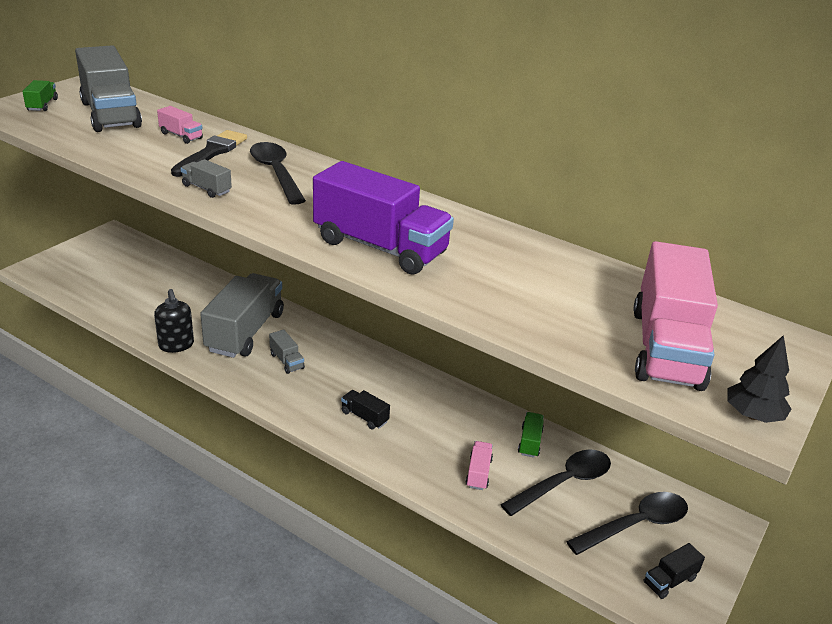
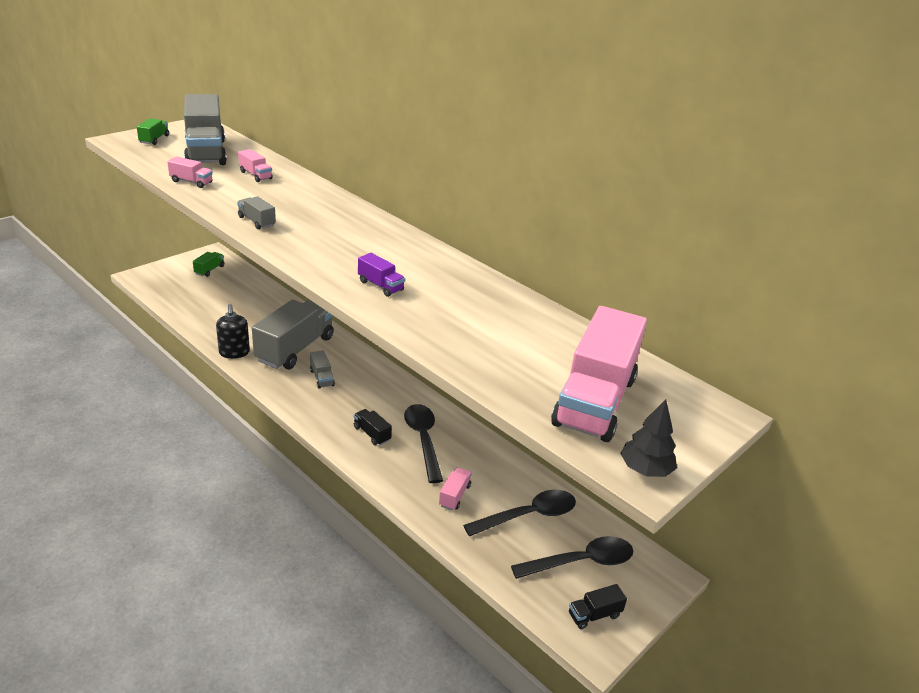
camera: 10 degrees right, 0 degrees up
(109, 150) = (191, 182): none -> pink truck
(211, 153) = (274, 192): black brush -> none
(276, 173) = (321, 214): black spoon -> black spoon (423, 440)
(380, 247) = (380, 286): purple truck -> purple truck, size x0.43
(530, 442) = (510, 476): green truck -> green truck (209, 270)

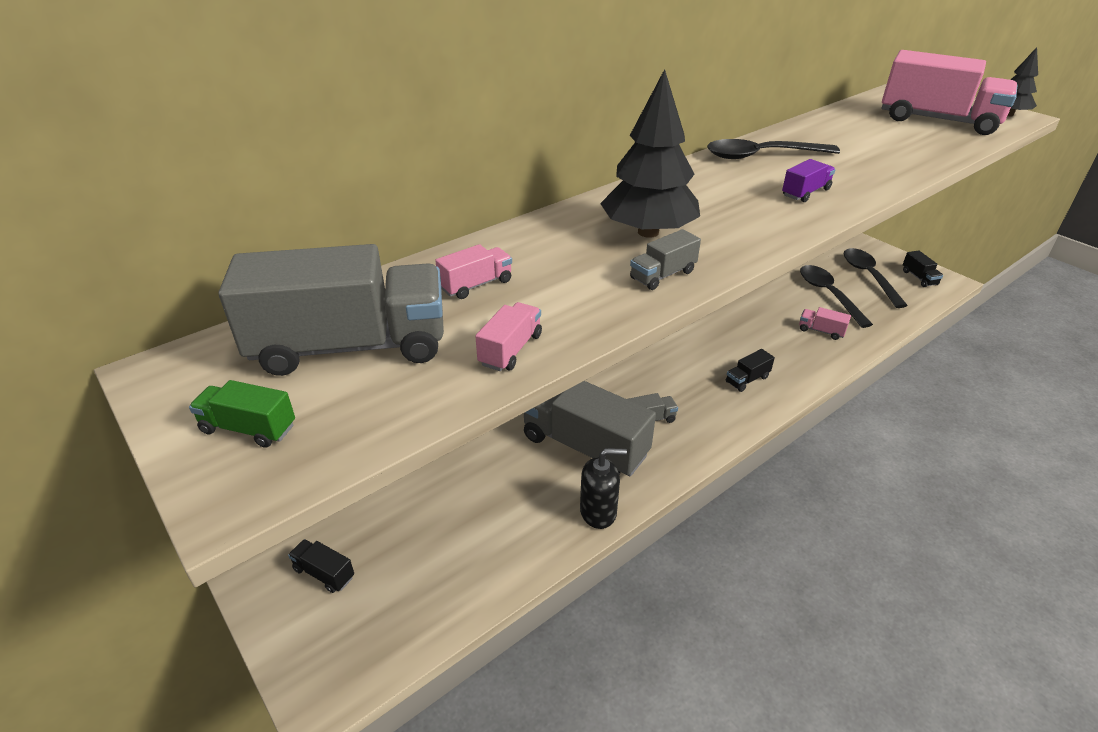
camera: 80 degrees left, 5 degrees up
(209, 270) = (324, 573): green truck -> black truck
(314, 221) = (648, 232): none -> black tree
(423, 440) = (746, 345): black spoon -> black spoon (762, 156)

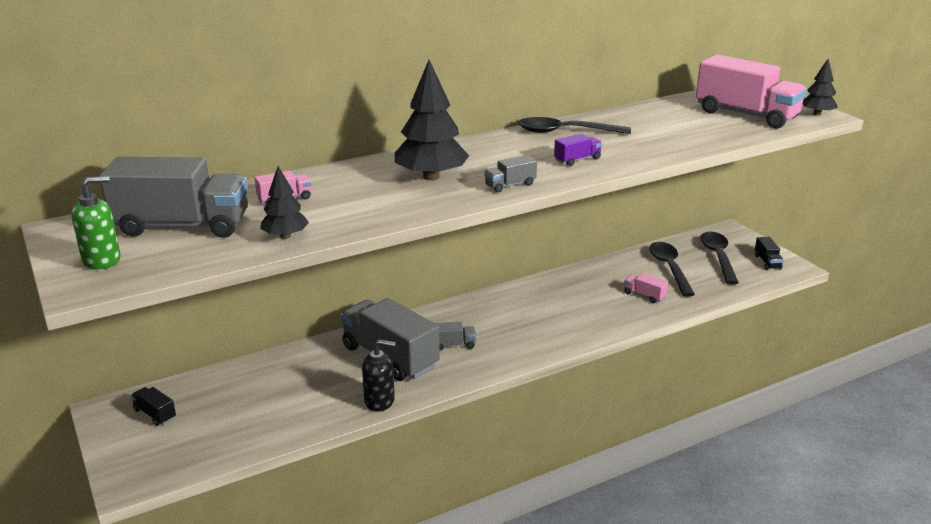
camera: 10 degrees right, 10 degrees down
(248, 428) = (102, 260): green truck -> green soap dispenser
(510, 350) = (285, 236): pink truck -> black tree
(662, 275) = (421, 203): grey truck -> grey truck (510, 185)
(747, 379) = (554, 325): black truck -> none

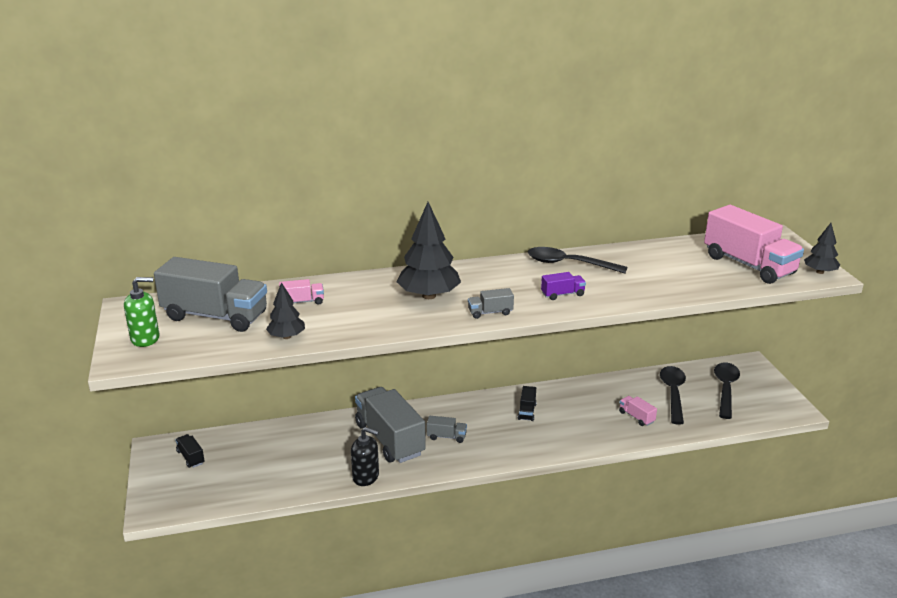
camera: 15 degrees right, 0 degrees up
(767, 262) = (771, 401): black truck -> black truck (527, 411)

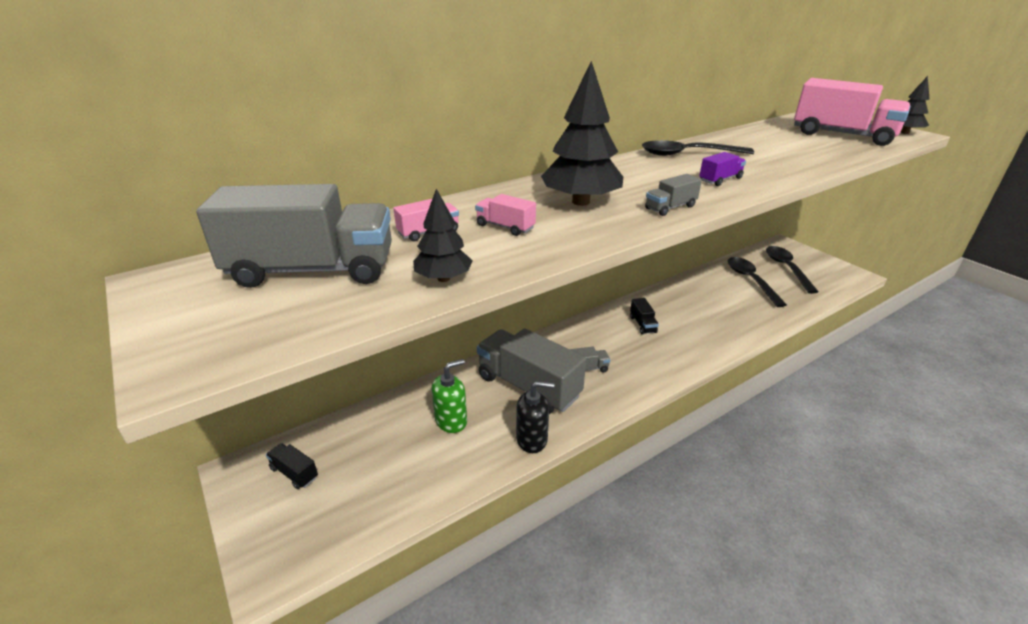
camera: 20 degrees left, 5 degrees up
(145, 339) = (209, 324): green soap dispenser -> green soap dispenser (451, 421)
(636, 417) = (741, 308): pink truck -> pink truck (505, 227)

